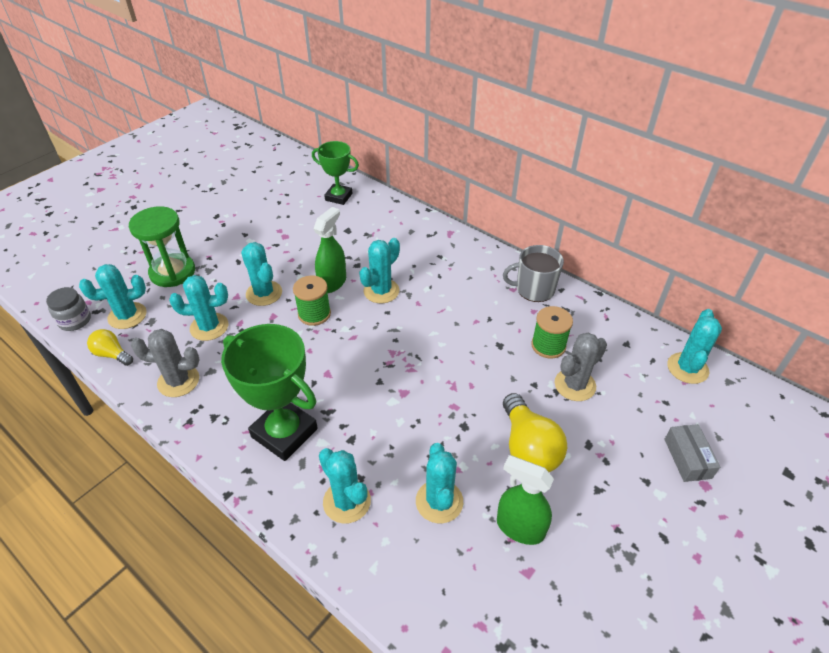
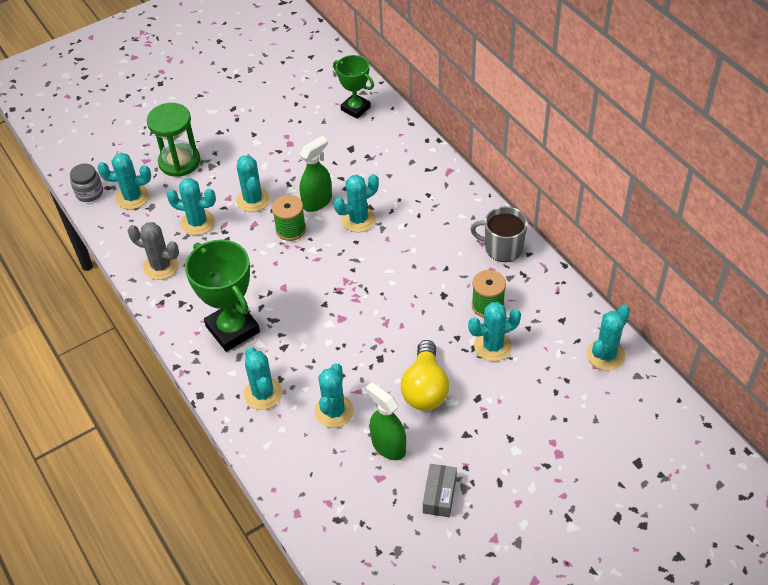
camera: 20 degrees right, 5 degrees up
(112, 354) = (114, 231): yellow light bulb -> none
(575, 385) = (493, 346): grey cactus -> turquoise cactus
(687, 458) = (556, 430): grey box -> grey box (439, 495)

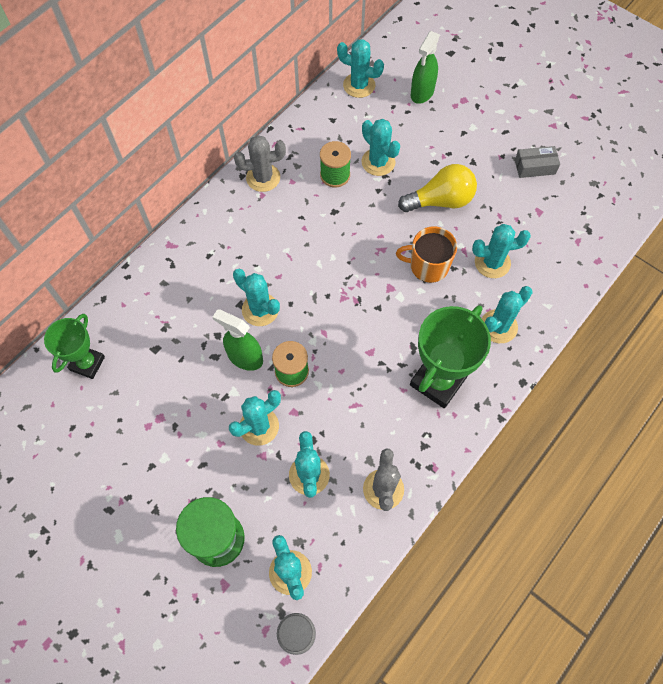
camera: 110 degrees left, 15 degrees up
(352, 355) = (428, 266): none -> orange mug
(388, 446) = (507, 213): green spray bottle -> green spray bottle (422, 93)
(502, 248) = (263, 178): grey mug -> grey cactus

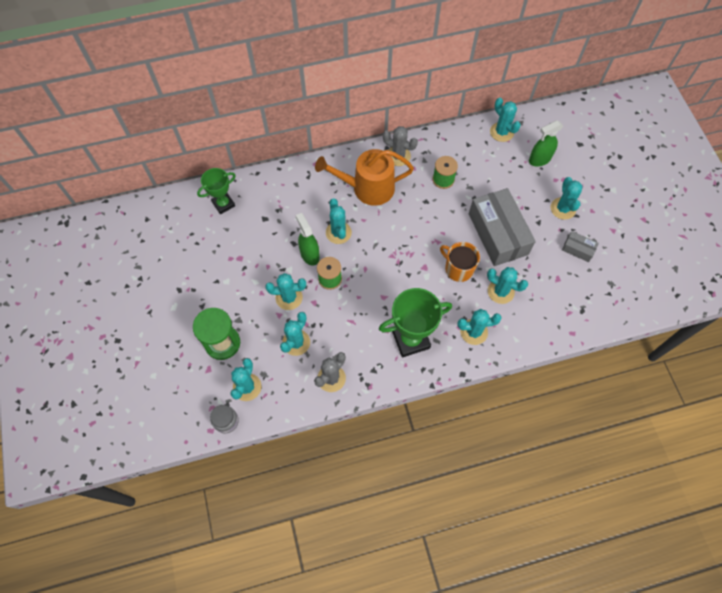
camera: 35 degrees right, 0 degrees up
(255, 236) = (368, 188): none -> orange watering can
(378, 162) = (476, 187): turquoise cactus -> turquoise cactus (563, 208)
(440, 201) = (497, 234): yellow light bulb -> grey box

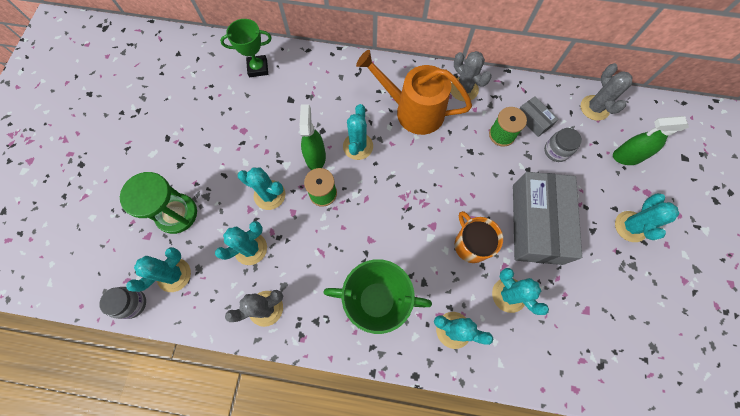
camera: 25 degrees right, 5 degrees up
(488, 176) = (556, 151): none -> grey jar
(501, 132) = (594, 108): turquoise cactus -> grey cactus
(578, 249) = (628, 285): grey box -> grey box (533, 120)

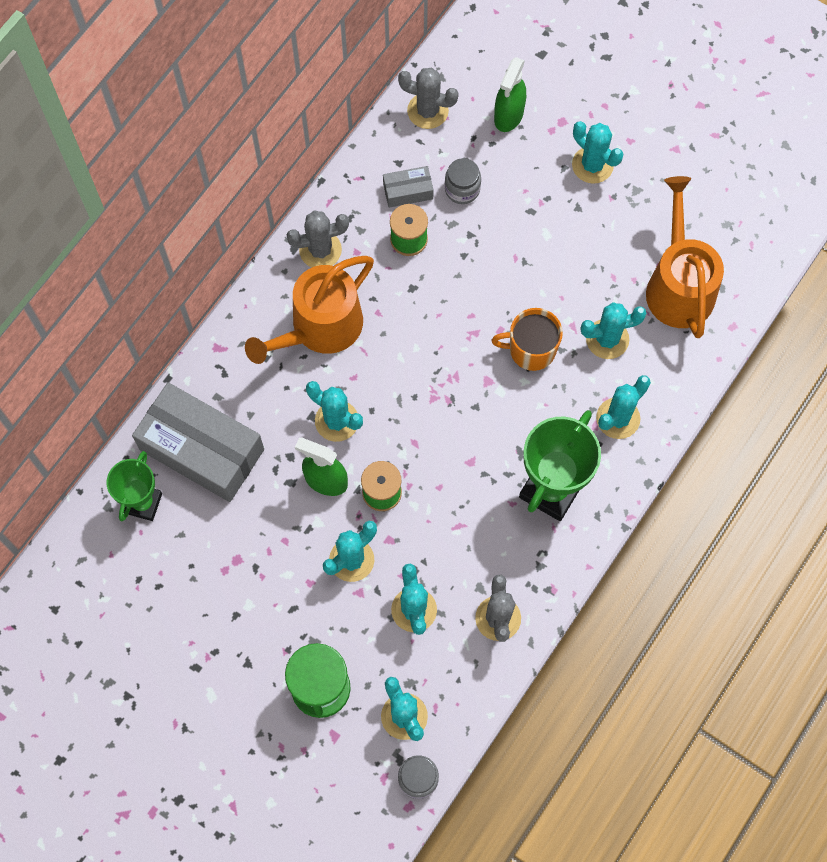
camera: 65 degrees left, 0 degrees up
(536, 223) = (541, 263): grey box -> grey box (202, 450)
(581, 330) = (678, 286): none -> orange watering can

